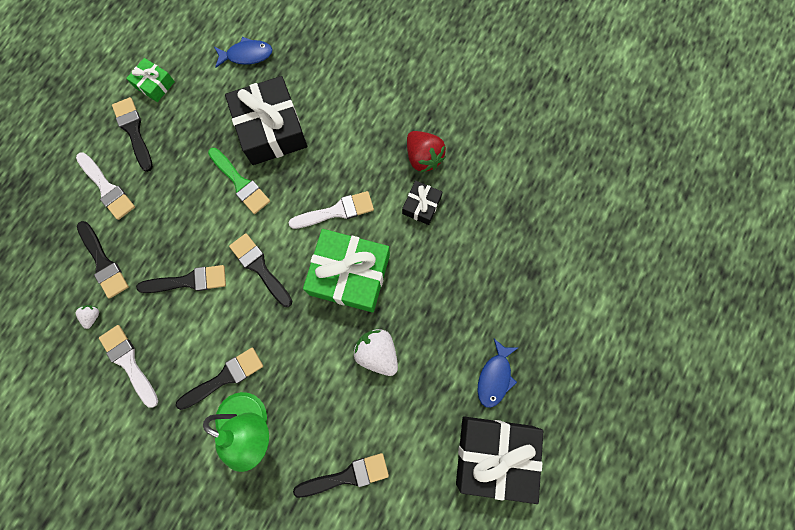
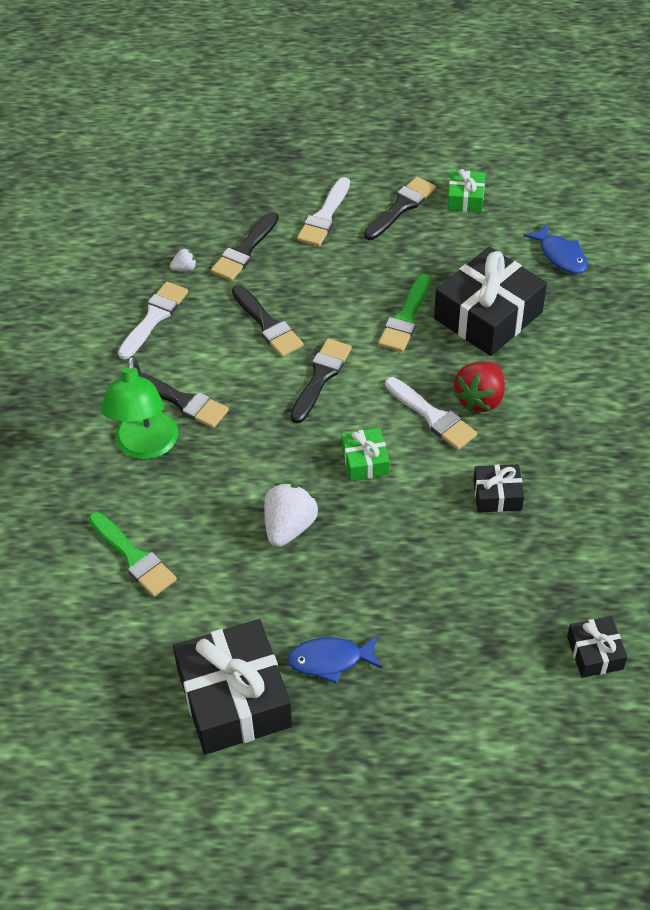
camera: 65 degrees right, 25 degrees down
(346, 476) = (133, 557): black brush -> green brush
(349, 274) = (365, 461): green gift -> green gift, size x0.49
(423, 157) = (560, 471): red strawberry -> red strawberry (480, 399)
(563, 213) = (595, 653): none -> black gift

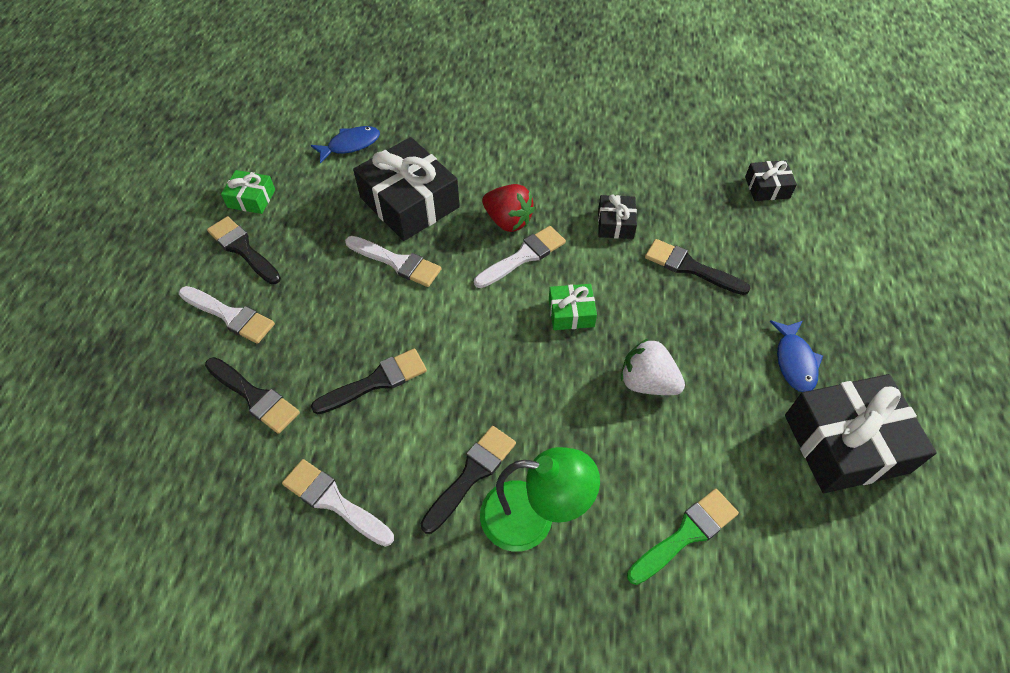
camera: 85 degrees left, 5 degrees up
(184, 268) = (262, 463): white strawberry -> none
(320, 377) = (460, 339): black brush -> black brush (690, 267)
(406, 318) = (396, 262): green brush -> white brush

